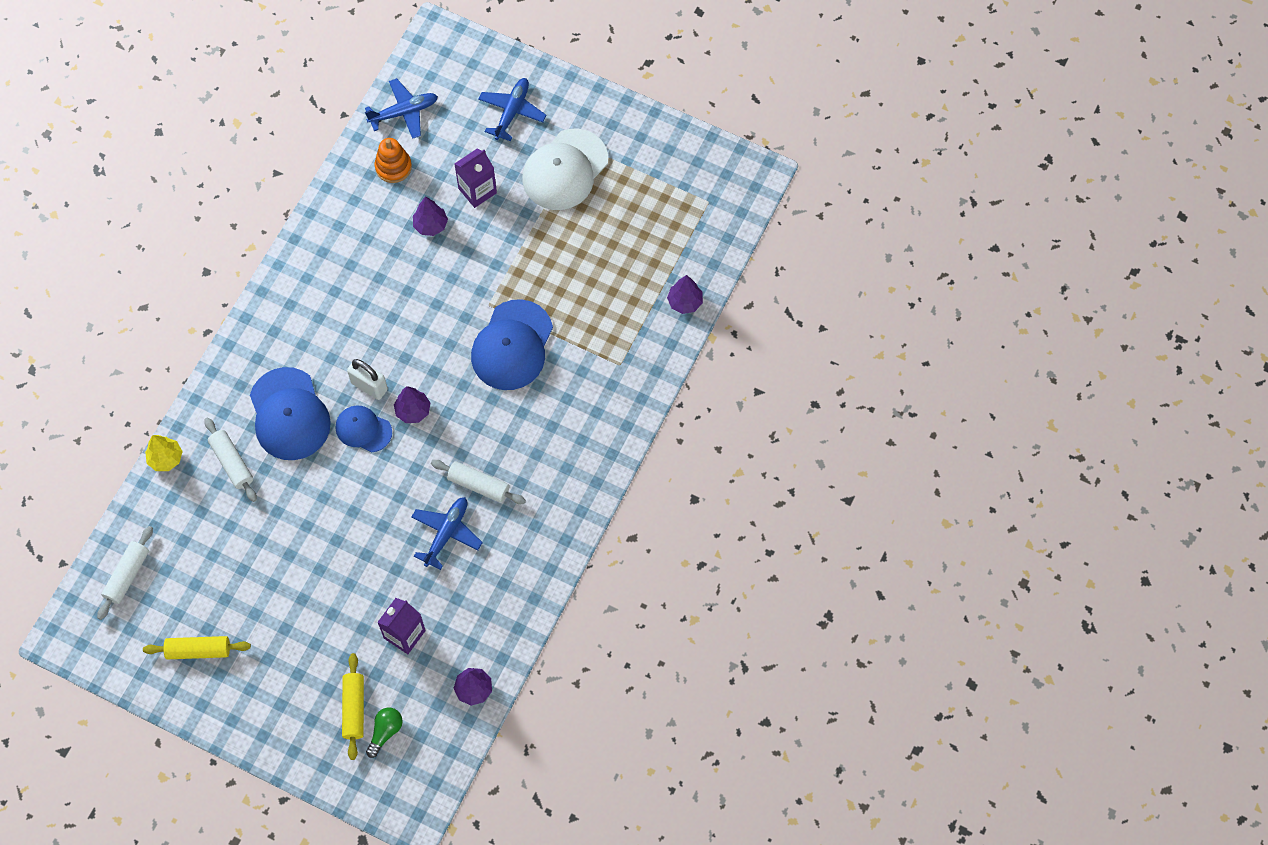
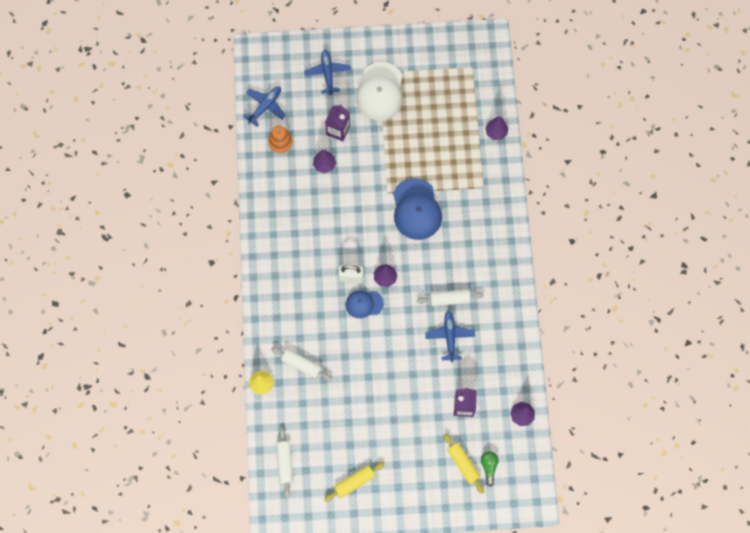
camera: 30 degrees left, 5 degrees up
(289, 414) = (316, 319): blue cap -> none

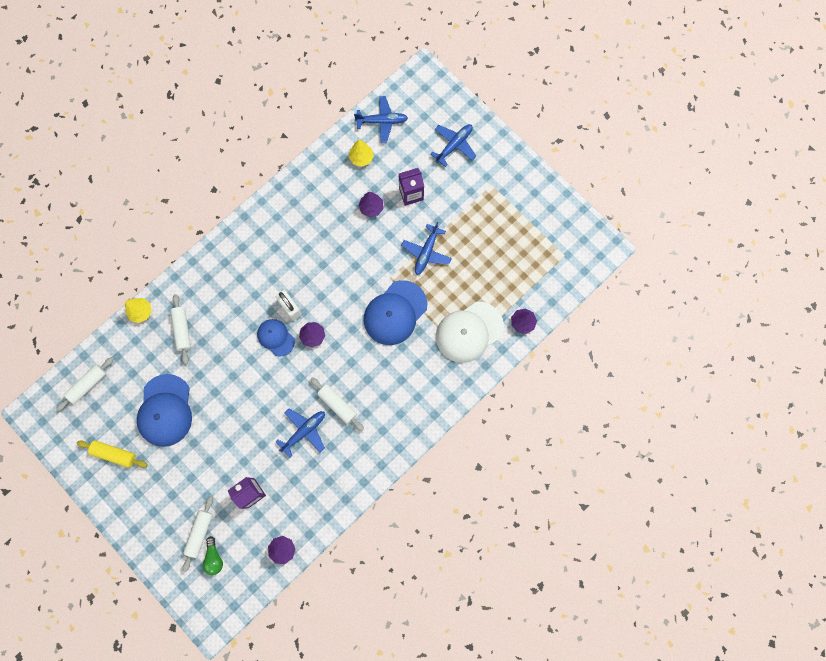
camera: 50 degrees right, 5 degrees up
(280, 142) = (361, 158): orange stacking toy -> yellow tree
(352, 422) = (165, 410): none -> blue cap
(380, 91) = (475, 199): white cap -> white cap (469, 332)
(390, 154) = (426, 252): none -> blue plane
(463, 464) = (199, 533): yellow rolling pin -> white rolling pin
(489, 467) = (214, 557): green light bulb -> green light bulb turned 120 degrees clockwise

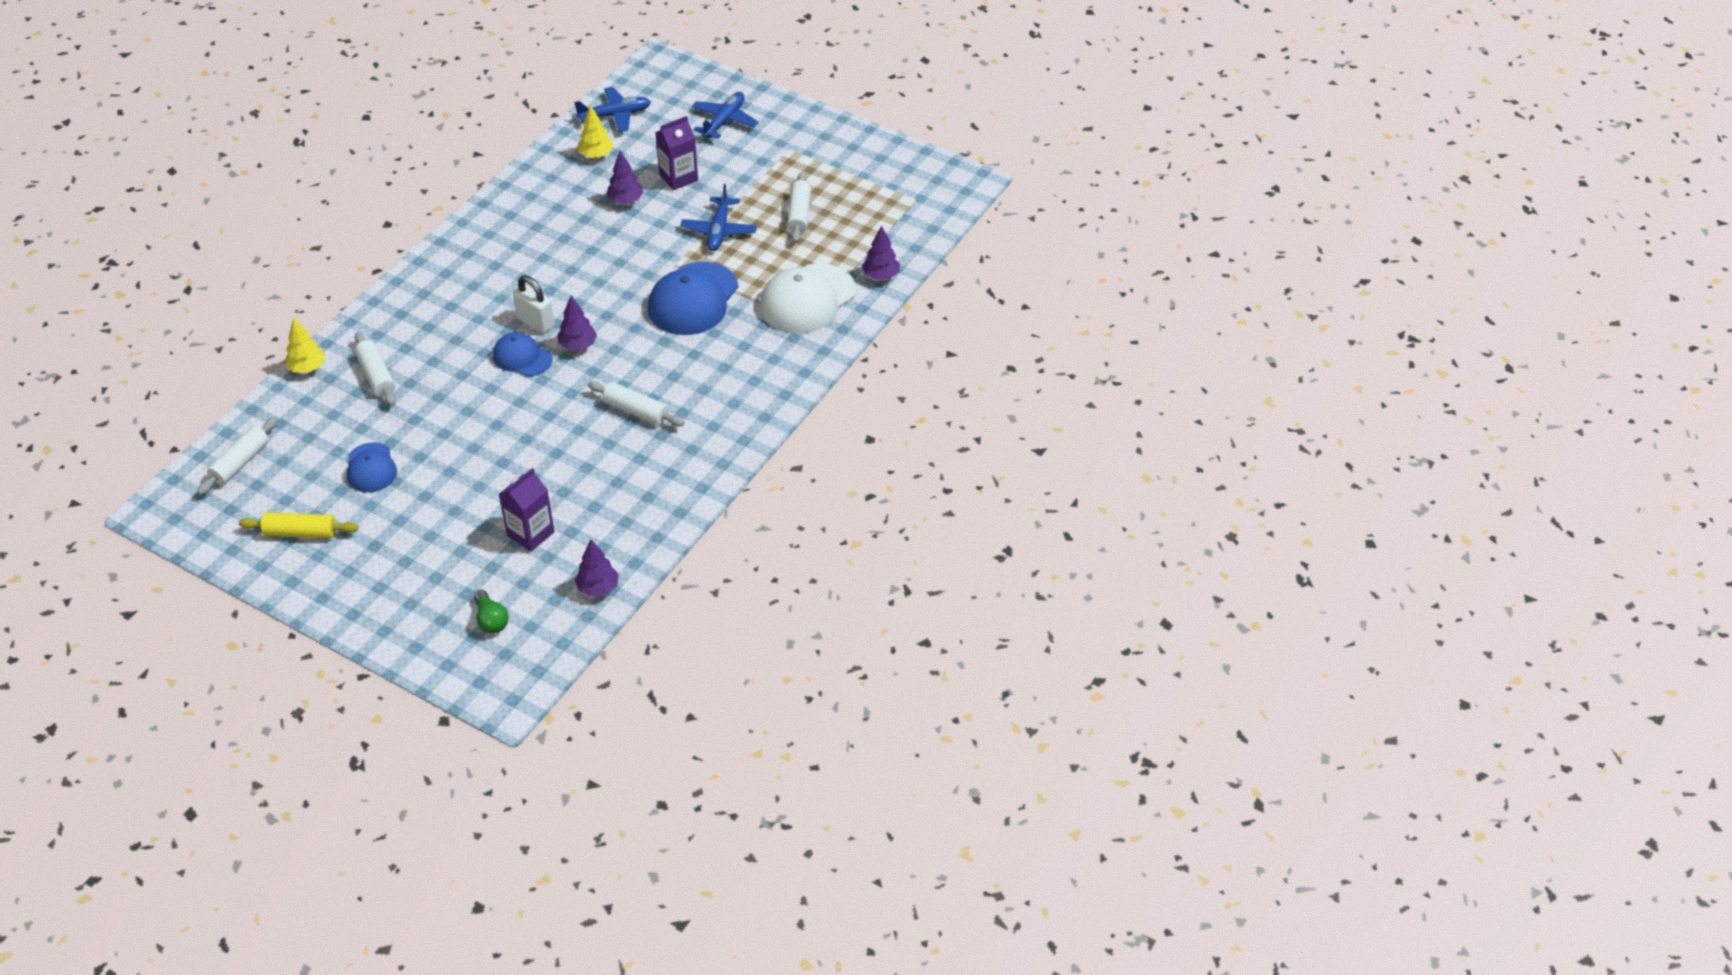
camera: 15 degrees left, 30 degrees down
(165, 410) = (371, 468): blue cap -> blue cap, size x0.58
(199, 533) = (460, 596): white rolling pin -> white rolling pin (799, 214)
(304, 431) = (594, 449): blue plane -> none

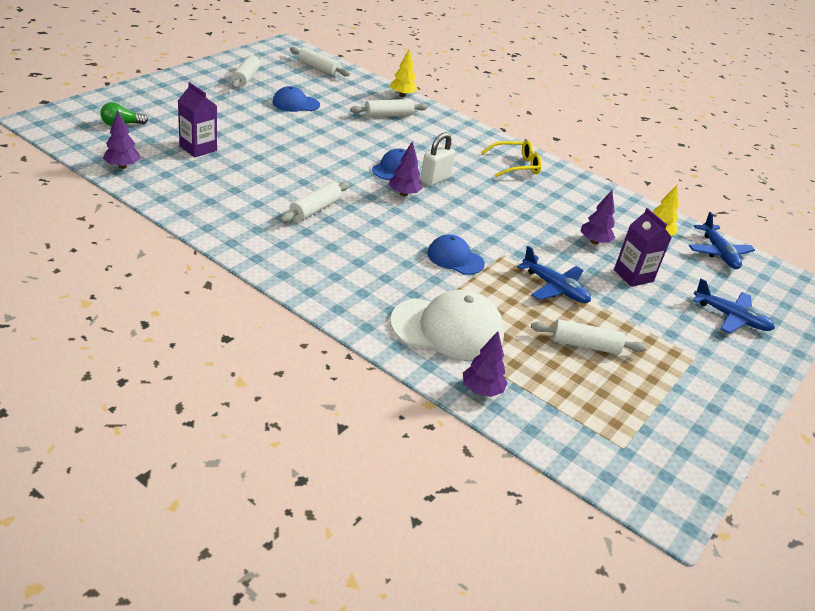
camera: 90 degrees right, 10 degrees down
(300, 533) = (246, 78): yellow rolling pin -> white rolling pin
(478, 258) = (515, 166): none -> yellow glasses
(693, 299) = (455, 258): blue cap -> blue cap, size x0.58
(719, 231) = (555, 288): blue plane -> blue plane turned 150 degrees counterclockwise
(807, 299) = (447, 329): white cap -> white cap turned 135 degrees clockwise

